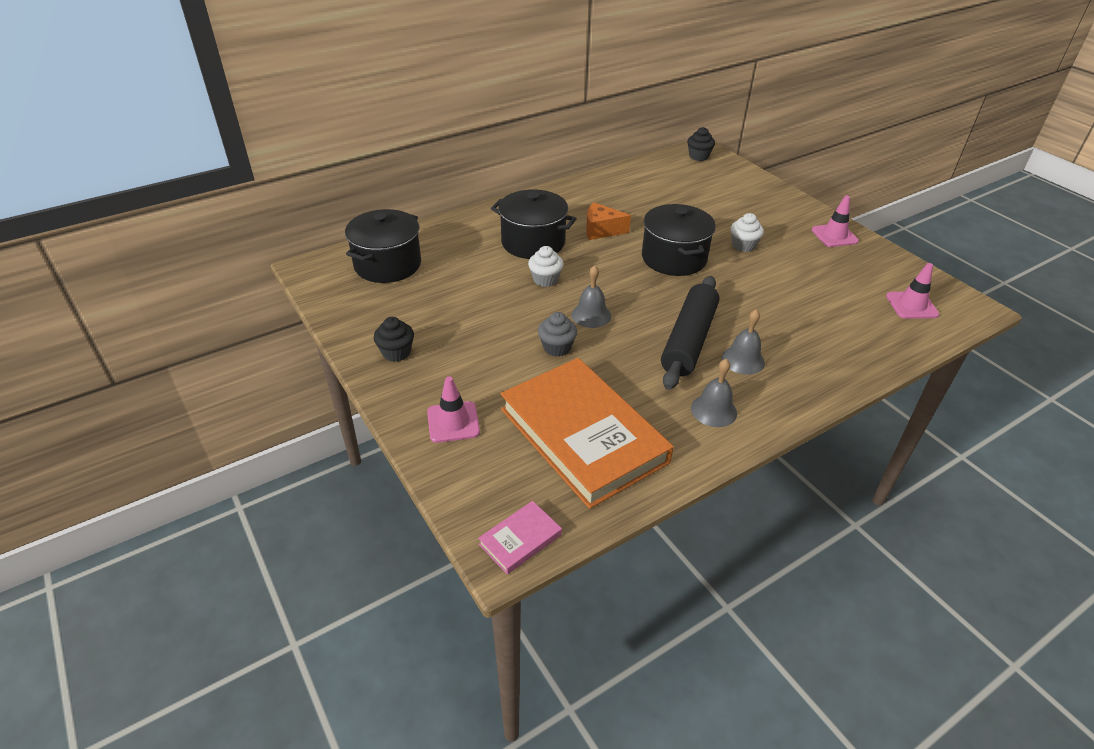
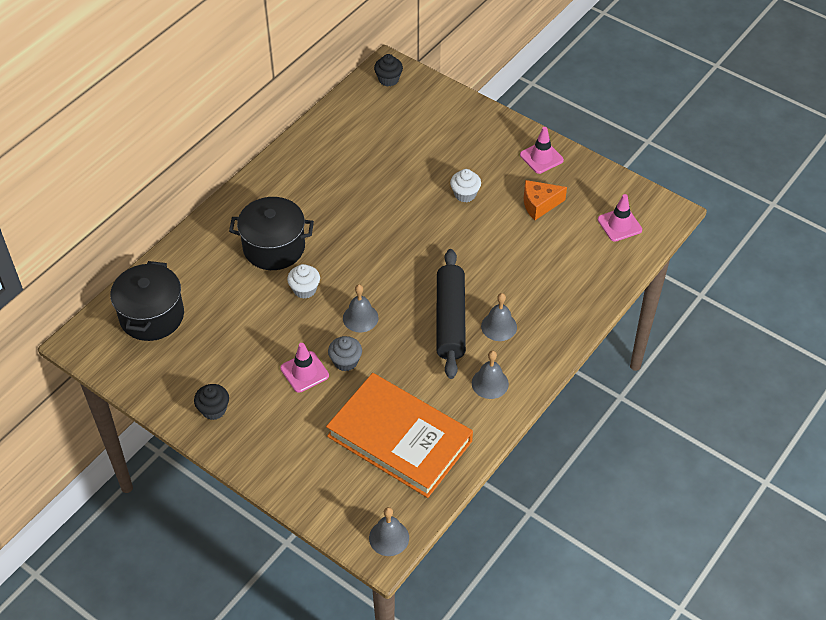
camera: 20 degrees left, 10 degrees up
(453, 422) = (295, 460): pink traffic cone -> pink traffic cone (304, 372)
(520, 539) = (389, 537): pink book -> grey bell
(601, 230) = (331, 212): orange cheese -> orange cheese (539, 204)
(674, 258) = (408, 229): black pot -> none

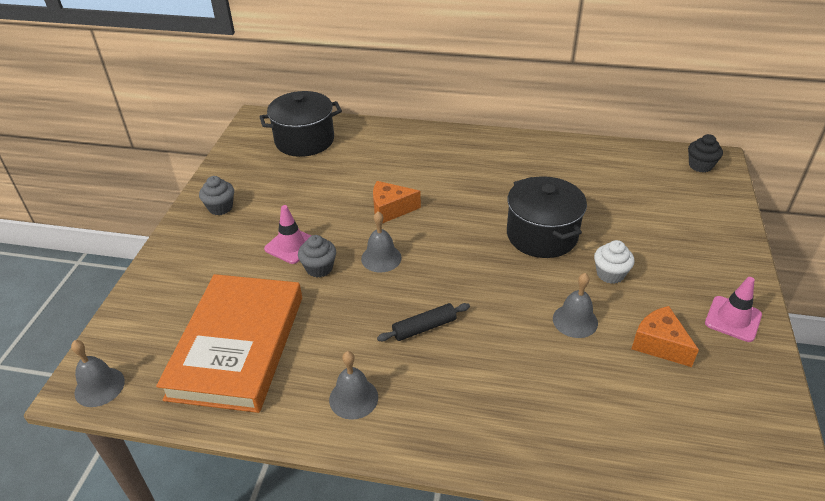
camera: 65 degrees right, 10 degrees down
(213, 409) = (220, 207): black cupcake -> grey cupcake
(274, 247) = (426, 174): black pot -> black pot (542, 235)
(304, 289) = (390, 209): white cupcake -> orange cheese
(450, 320) = (424, 327): black rolling pin -> black rolling pin, size x0.51
(499, 326) = (443, 375): grey bell -> grey bell (575, 320)
(619, 225) = (709, 443): pink traffic cone -> none

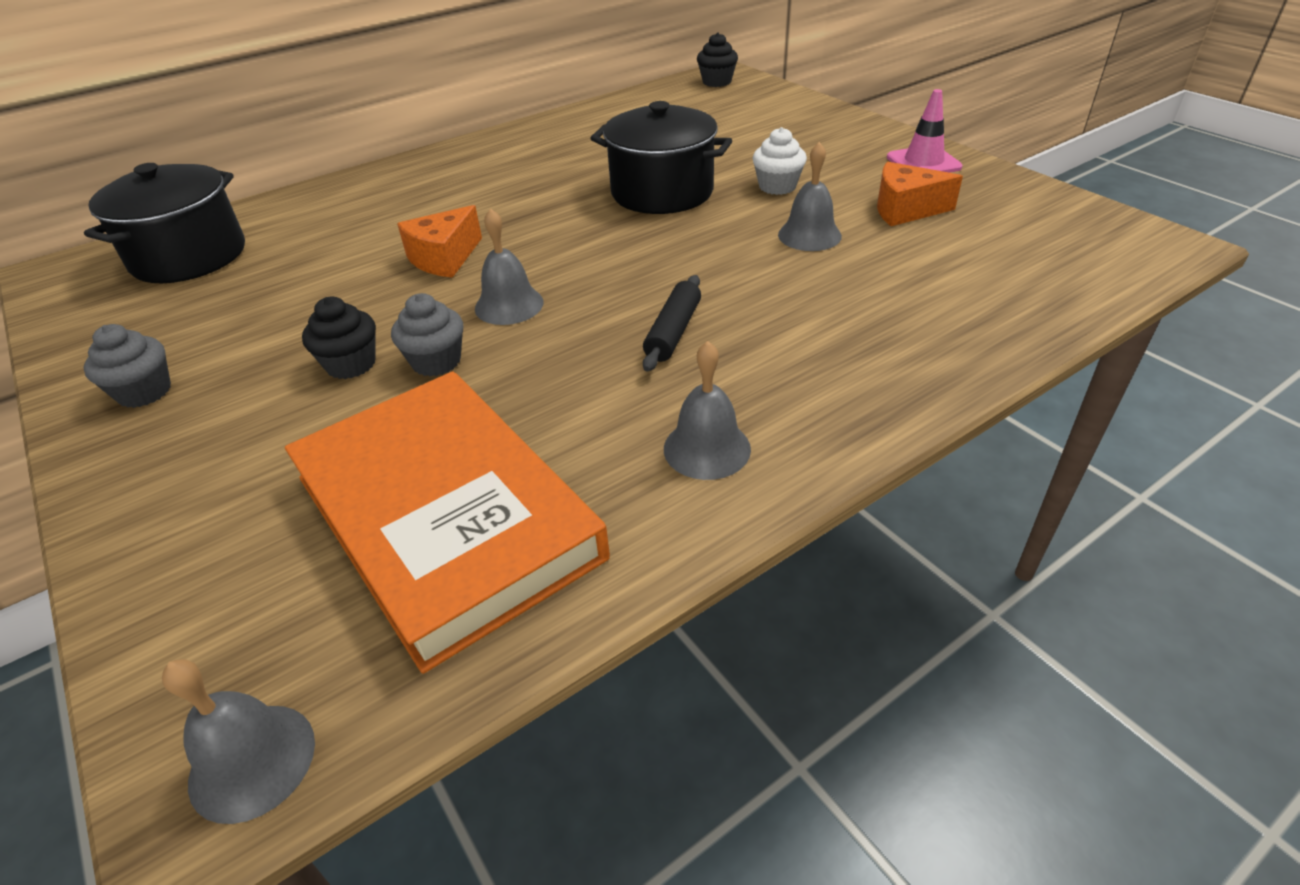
camera: 45 degrees left, 0 degrees up
(291, 245) = (351, 364): pink traffic cone -> black cupcake

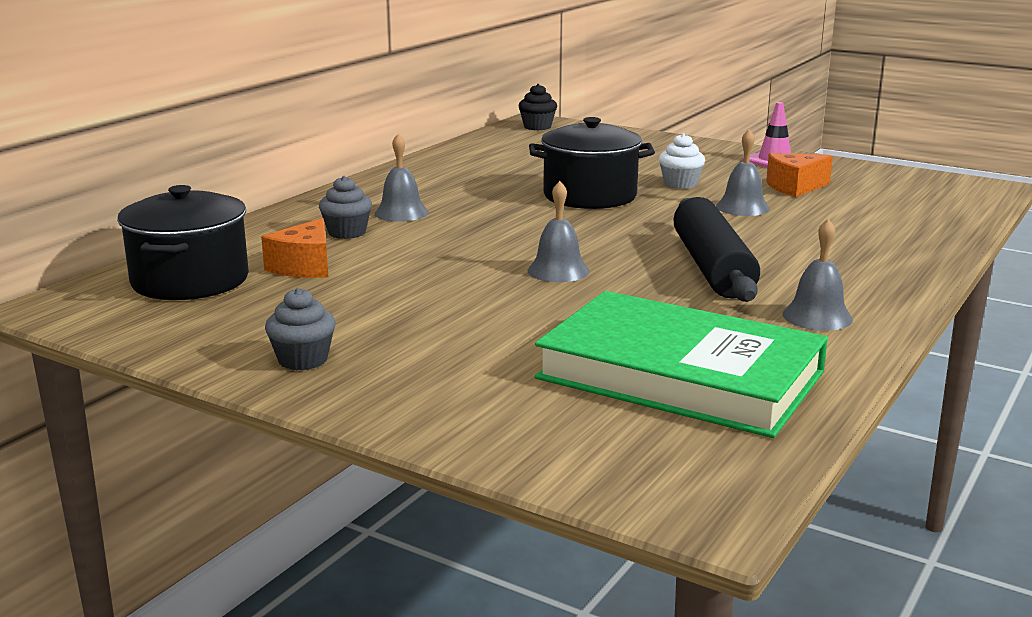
camera: 25 degrees left, 20 degrees down
(252, 761) = (716, 493): grey bell -> grey bell (401, 213)
(351, 364) = (473, 318): black cupcake -> none
(436, 361) = (546, 307): grey cupcake -> grey cupcake (347, 233)
(444, 258) = (456, 252): orange cheese -> orange cheese (304, 267)
(446, 517) = (680, 375): orange book -> green book
(673, 332) = (712, 267): black rolling pin -> black rolling pin, size x1.96

